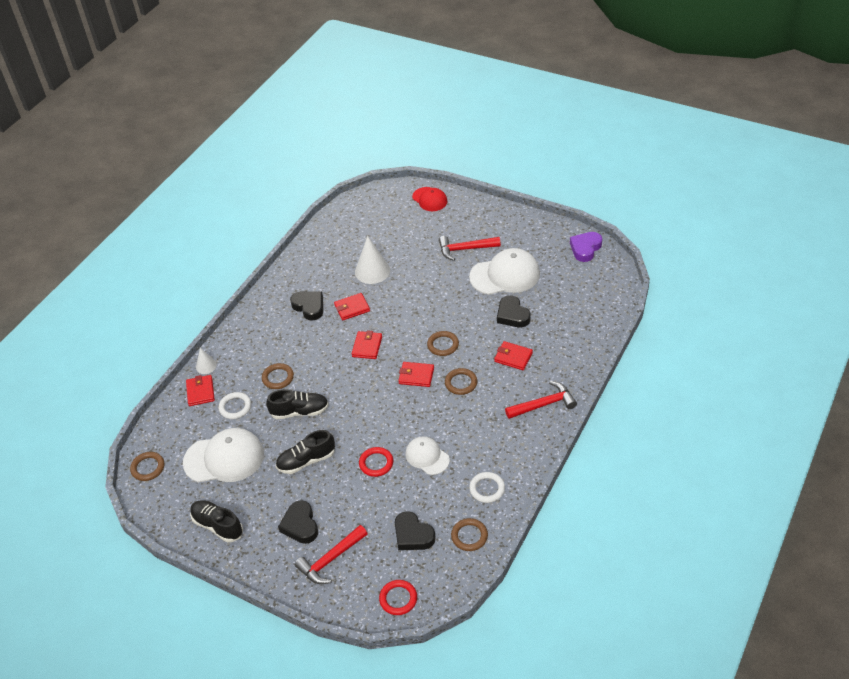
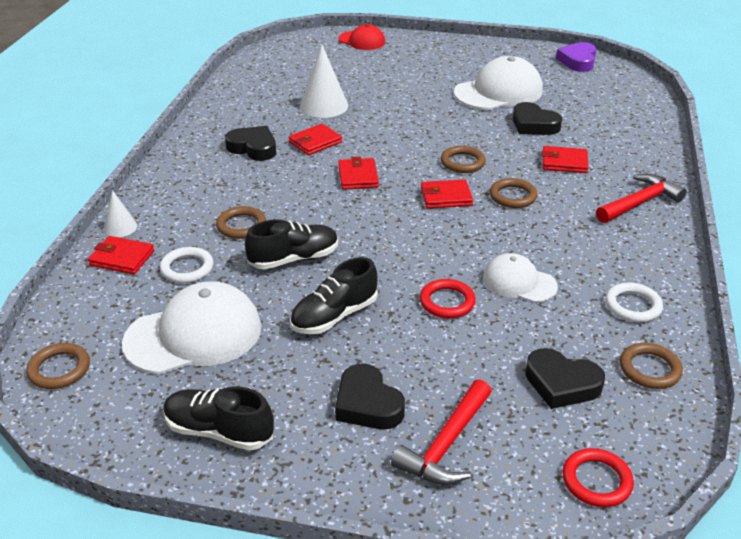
camera: 20 degrees left, 10 degrees down
(200, 392) = (122, 258): red wallet -> red wallet turned 45 degrees counterclockwise
(465, 249) = (433, 76): red hammer -> none

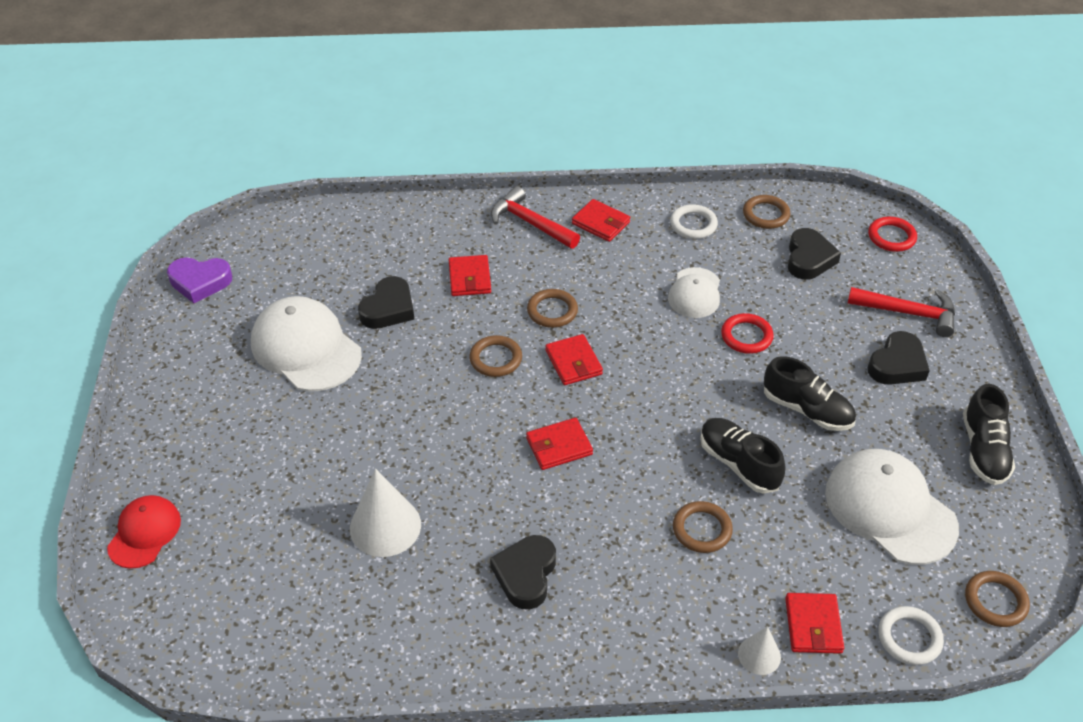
camera: 105 degrees left, 10 degrees up
(187, 268) = (799, 553): white ring -> white ring (909, 638)
(315, 142) = (490, 509): red wallet -> red wallet (601, 223)

